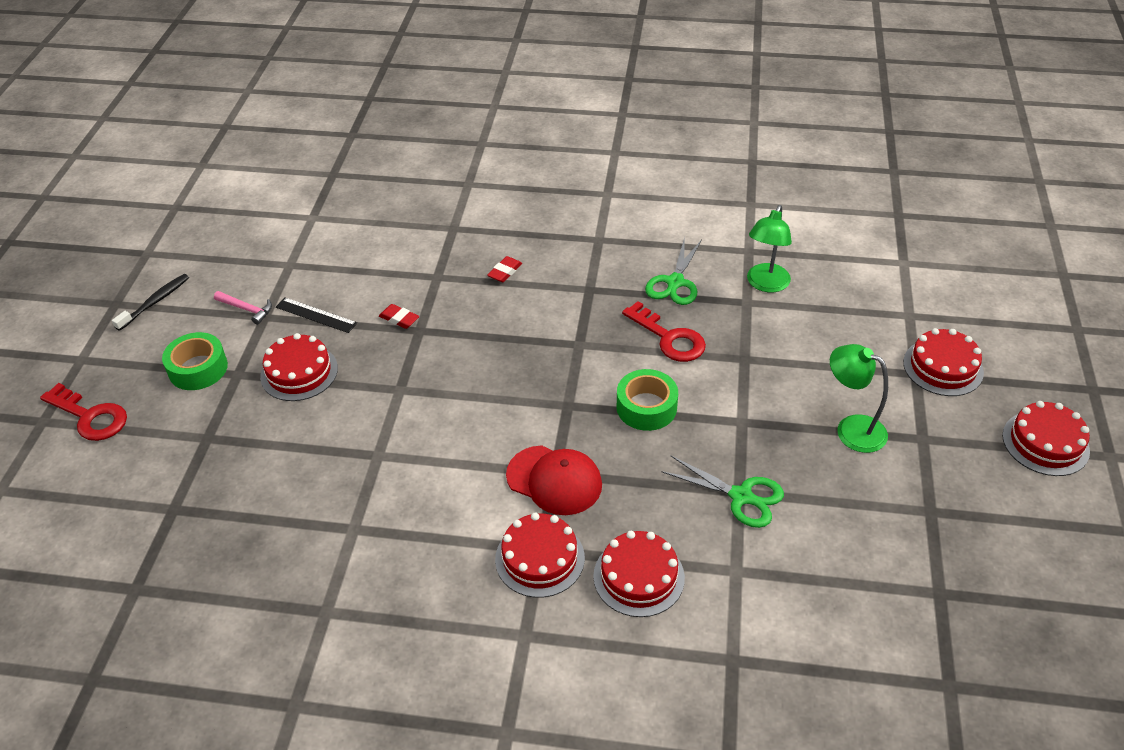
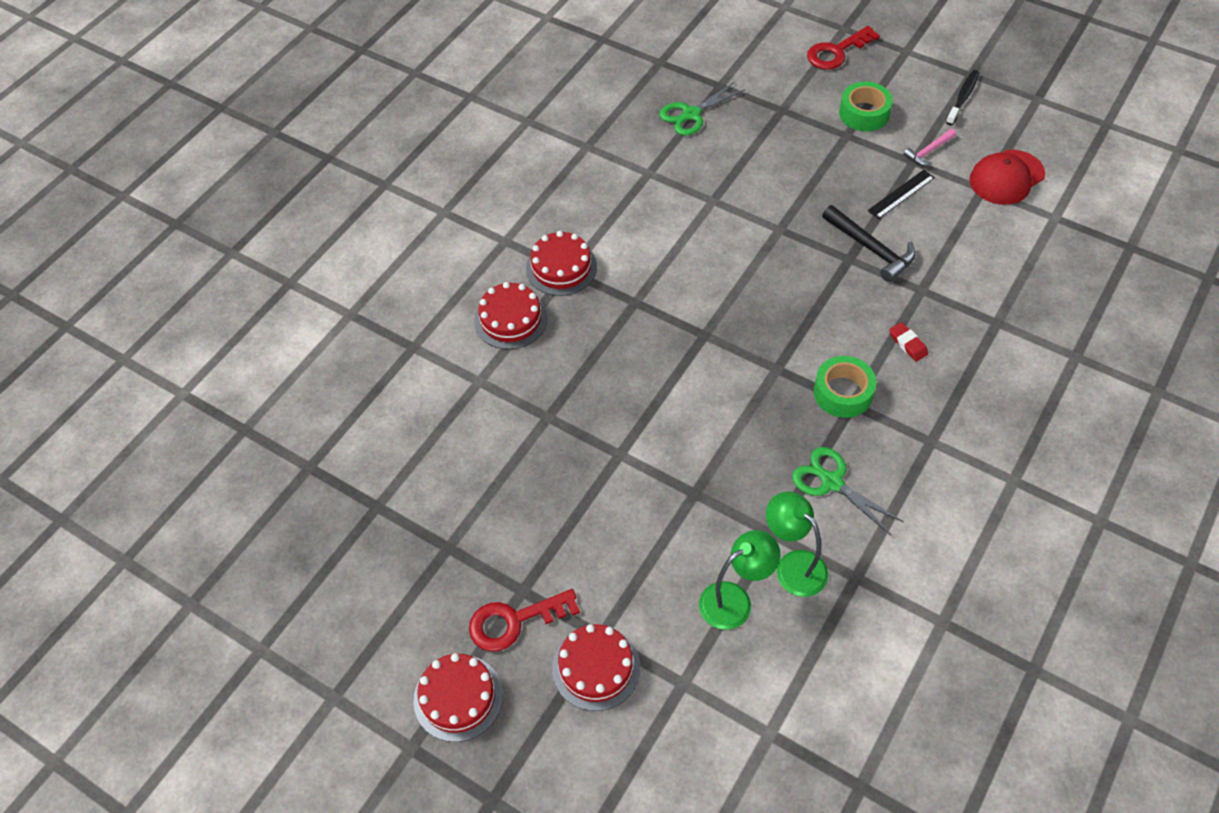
camera: 115 degrees right, 10 degrees up
(155, 302) = (963, 97): black toothbrush -> black toothbrush turned 120 degrees counterclockwise
(299, 372) = (831, 171): red cake -> none
(399, 319) = (871, 248): red eraser -> black hammer
(554, 480) = (628, 299): red cap -> red cap (1006, 177)
(646, 407) = (673, 389): green tape -> green tape (843, 393)
(669, 338) = (751, 443): red key -> red key (514, 621)
(741, 496) = (542, 416): green scissors -> green scissors (691, 114)
(851, 429) = (565, 537): green lamp -> green lamp (735, 600)

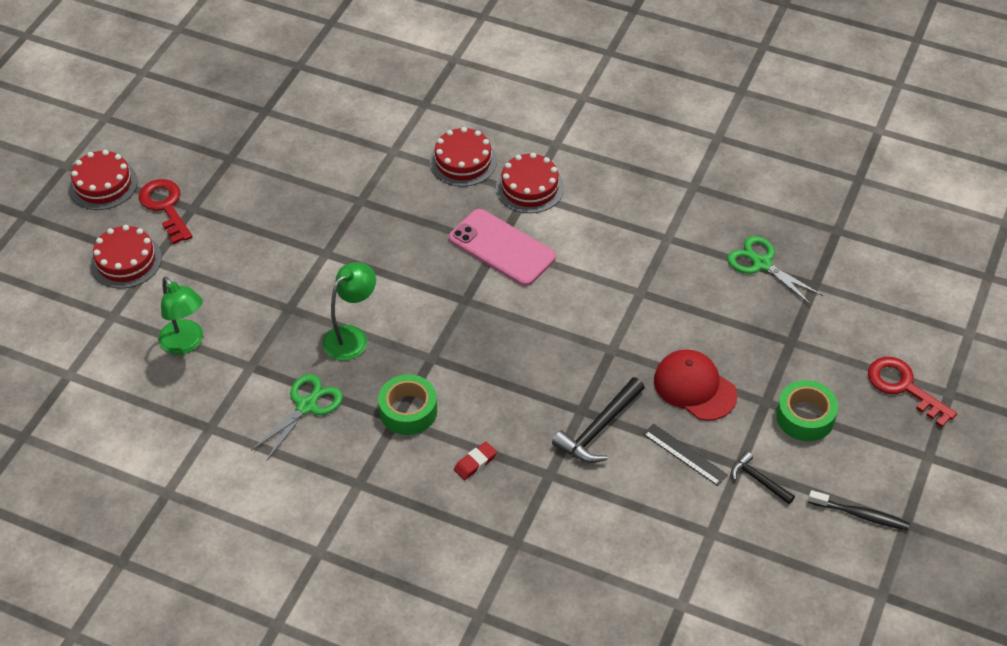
camera: 80 degrees right, 5 degrees down
(639, 298) = (502, 248): none -> pink phone
(793, 565) = (220, 382): green lamp -> green lamp (352, 337)
(928, 151) = (759, 480): pink hammer -> black hammer
(1006, 177) = (734, 557): red cap -> red cap (695, 387)

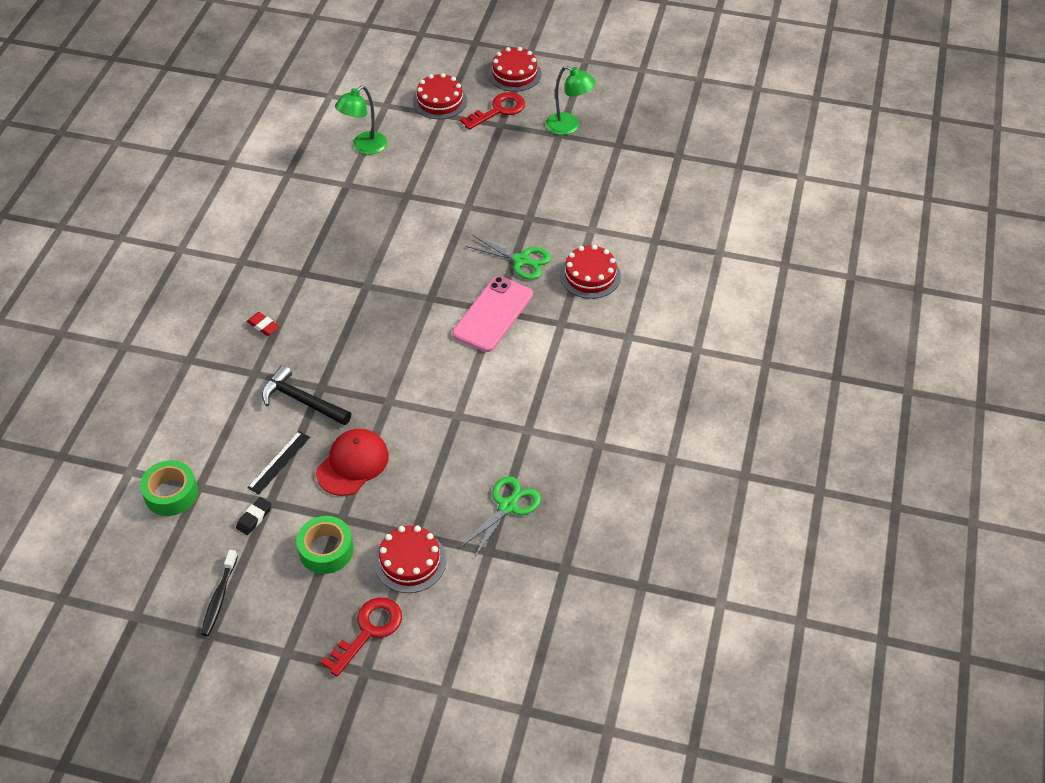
camera: 80 degrees right, 0 degrees up
(306, 406) = (311, 221): green scissors -> green scissors (521, 260)
(352, 337) = (382, 235): green lamp -> green lamp (569, 126)
(408, 411) = (311, 279): green tape -> green tape (171, 493)
(530, 187) = (569, 324): red cake -> red cake (410, 561)
(759, 480) = (254, 518): black hammer -> black eraser

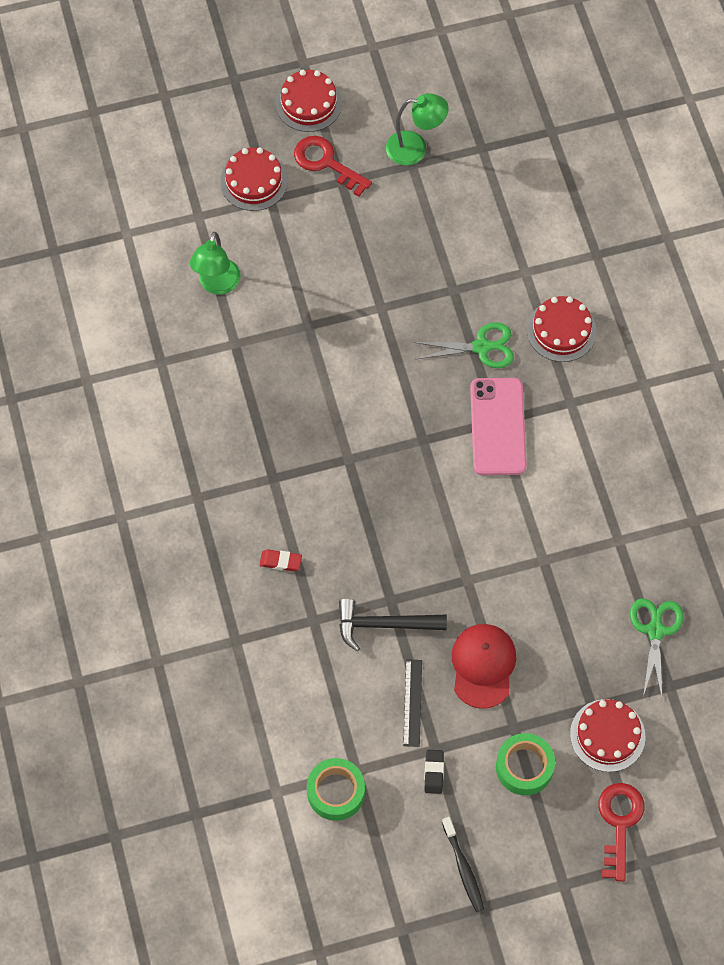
camera: 30 degrees left, 15 degrees up
(498, 110) = (326, 163): red key -> red key turned 75 degrees counterclockwise

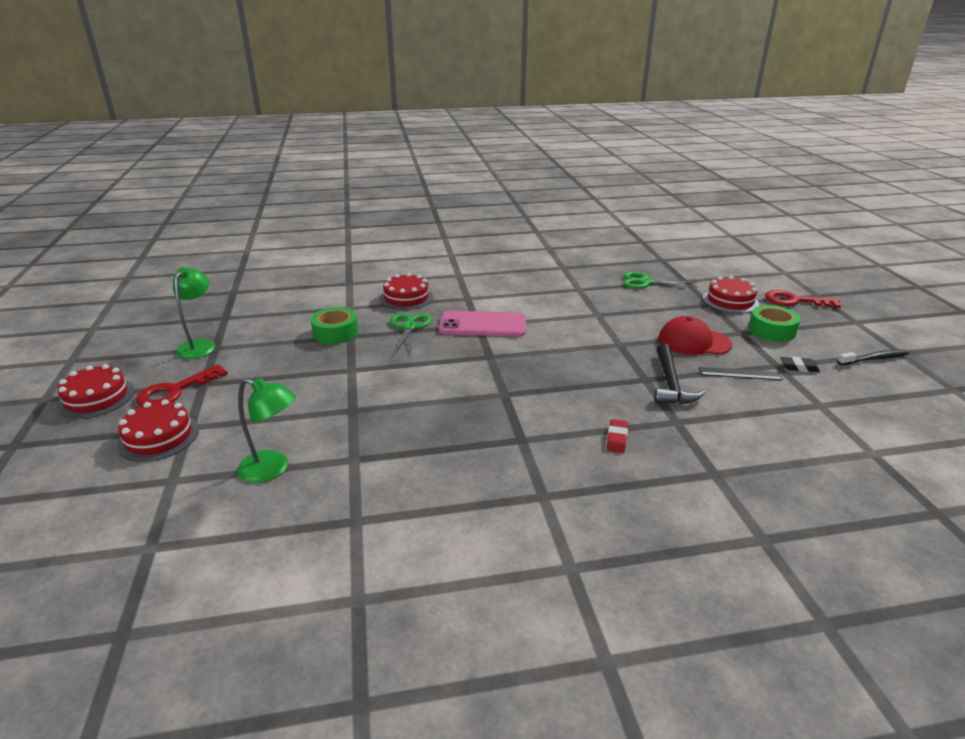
camera: 85 degrees left, 35 degrees down
(336, 792) = (849, 417): green tape -> green tape (335, 333)

